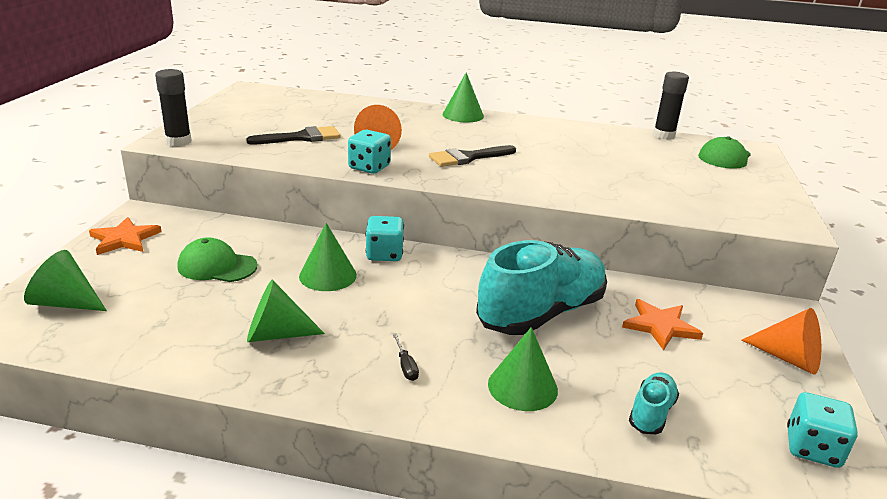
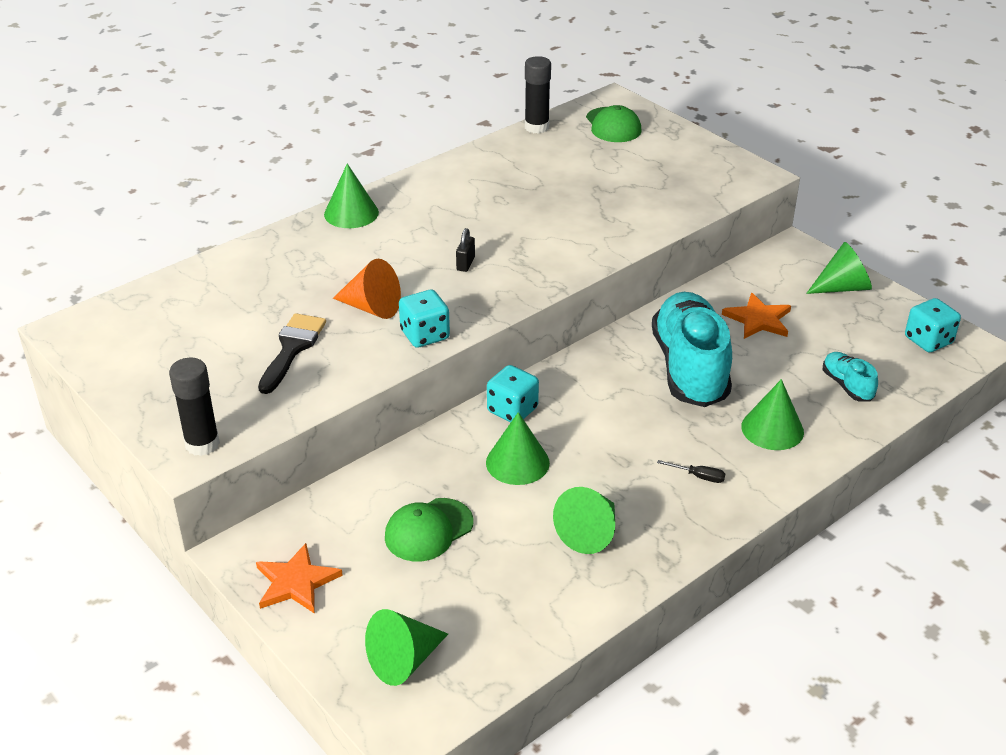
camera: 50 degrees left, 10 degrees up
(468, 157) = (465, 264): black brush -> black padlock
(788, 358) = (842, 287): orange cone -> green cone

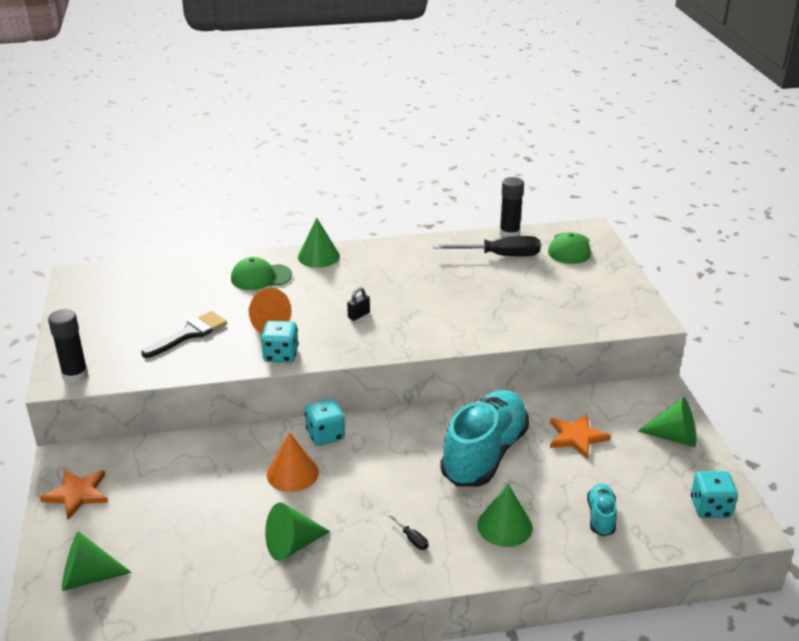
camera: 30 degrees right, 5 degrees down
(428, 530) = (189, 495): green cap -> green cap (261, 277)
(517, 462) = (292, 473): green cone -> orange cone
(549, 153) = (499, 255): none -> black screwdriver

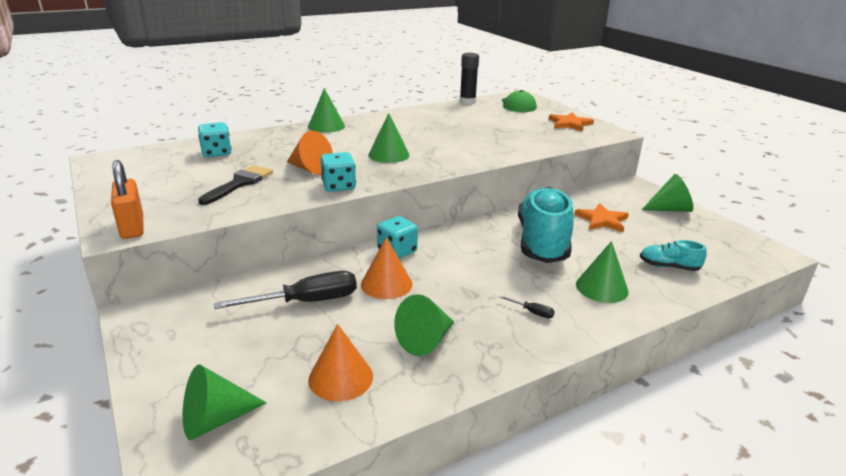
camera: 20 degrees left, 5 degrees down
(75, 375) = (132, 227): black glue stick -> orange padlock
(77, 494) = (165, 342): orange star -> orange star (570, 124)
(200, 564) = (340, 377): none -> orange cone
(261, 277) = (284, 142): green cap -> none
(358, 315) = (389, 155): black padlock -> green cone
(499, 255) = (471, 112): black screwdriver -> black screwdriver (306, 302)
(601, 517) = (668, 267): turquoise shoe -> turquoise shoe turned 60 degrees counterclockwise
(710, 508) = (738, 246): turquoise dice -> turquoise dice (216, 153)

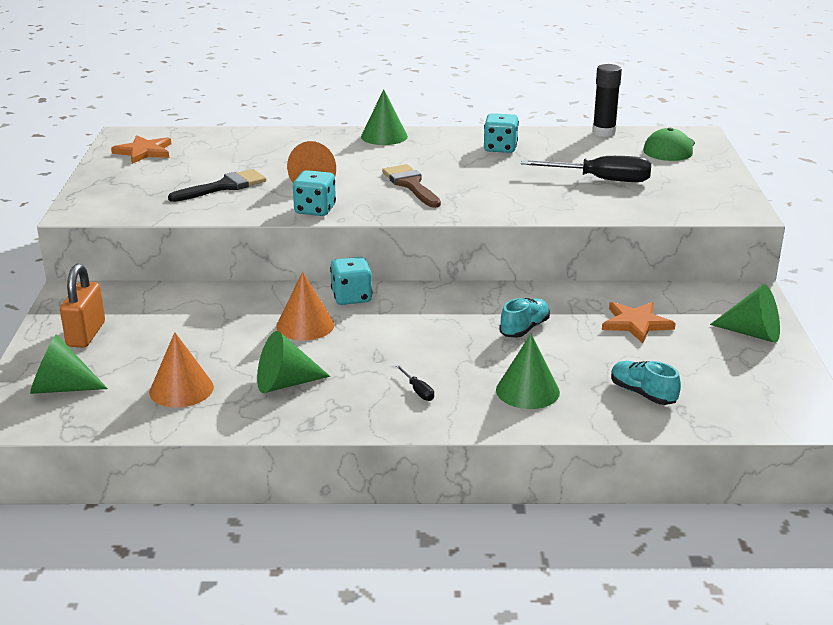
camera: 30 degrees right, 0 degrees up
(132, 227) = (94, 209): orange padlock -> orange padlock (86, 334)
(216, 153) = (236, 148): turquoise dice -> turquoise dice (500, 148)
(306, 302) = (215, 321): black screwdriver -> black screwdriver (601, 180)
(389, 155) = (411, 185): green cone -> brown brush
(542, 242) = (524, 328): turquoise shoe -> turquoise shoe, size x0.45
(570, 124) = (702, 188): orange star -> orange star (144, 152)

